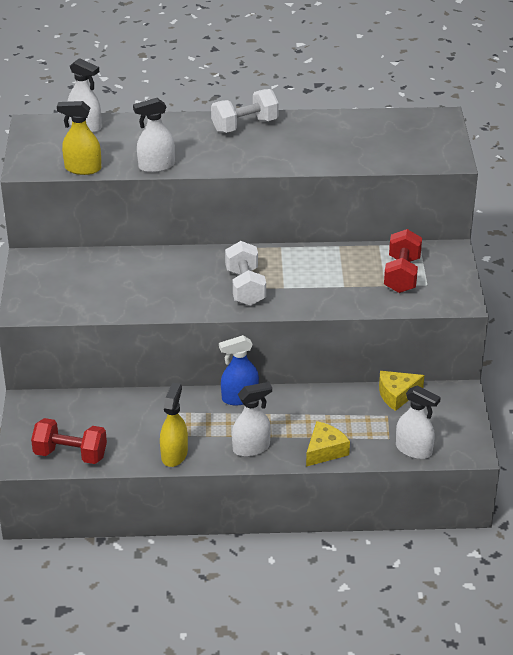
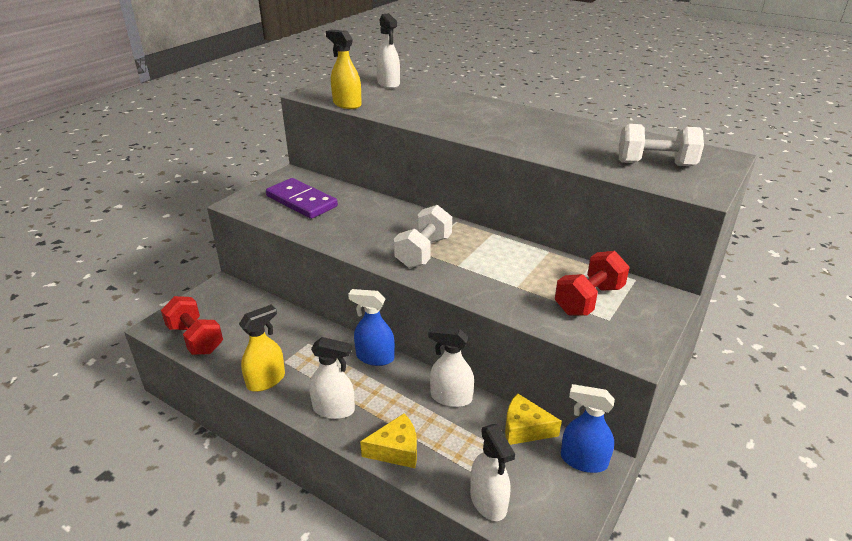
camera: 35 degrees right, 5 degrees down
(81, 283) = (301, 201): none -> purple domino
(156, 166) = (404, 117): white spray bottle -> white spray bottle (451, 397)
(244, 125) = (515, 114): white dumbbell -> white dumbbell (655, 164)
(450, 396) = (583, 460): none -> blue spray bottle

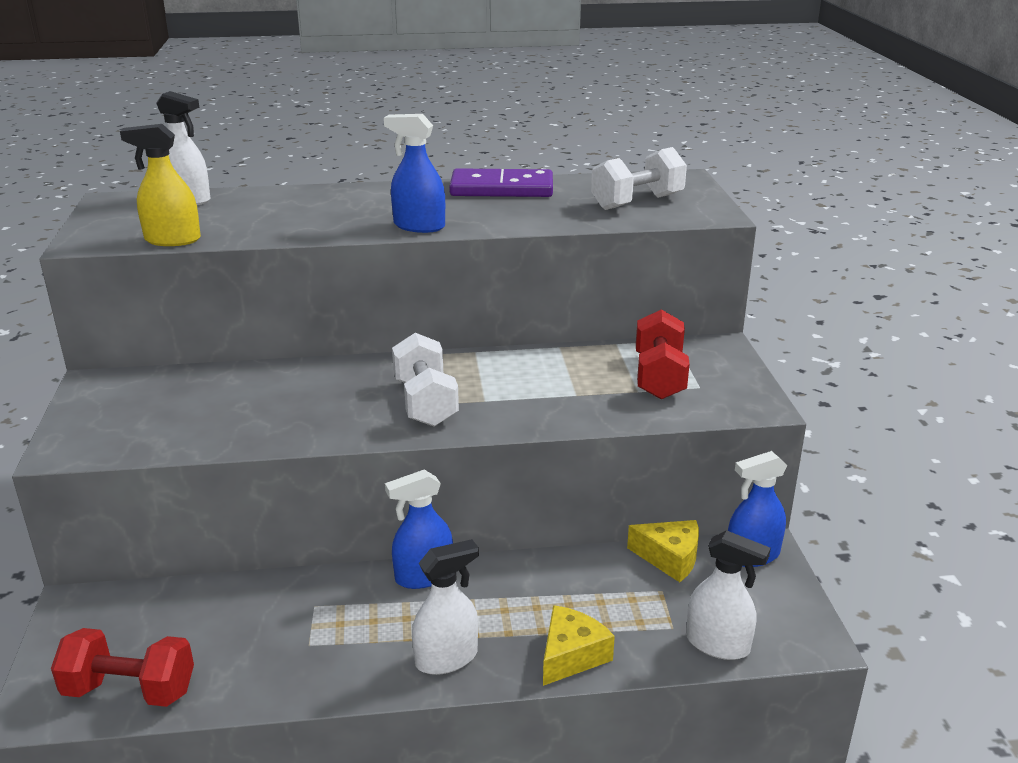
camera: 40 degrees left, 5 degrees down
(266, 380) = (314, 679): yellow spray bottle -> none
(301, 201) = (167, 409): purple domino -> purple domino (502, 188)
(451, 397) = (562, 570): white spray bottle -> none
(482, 135) = (419, 226): none -> blue spray bottle
(524, 429) = (669, 558): yellow cheese -> yellow cheese turned 135 degrees counterclockwise

